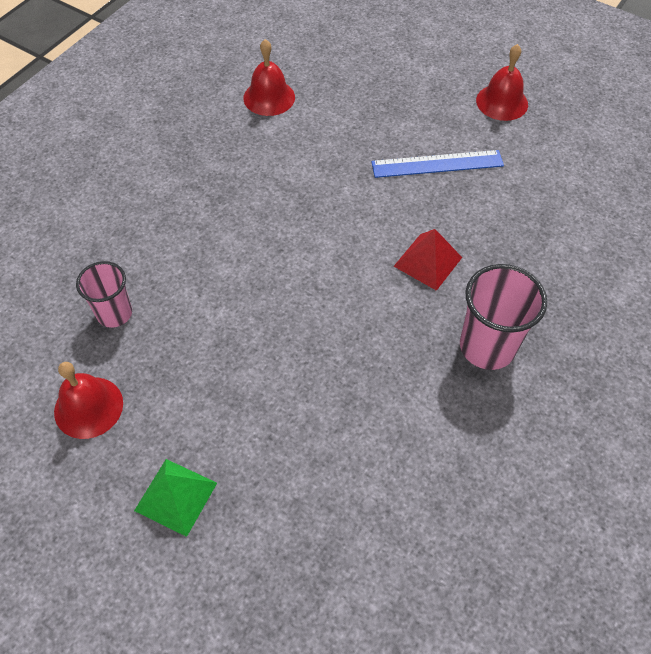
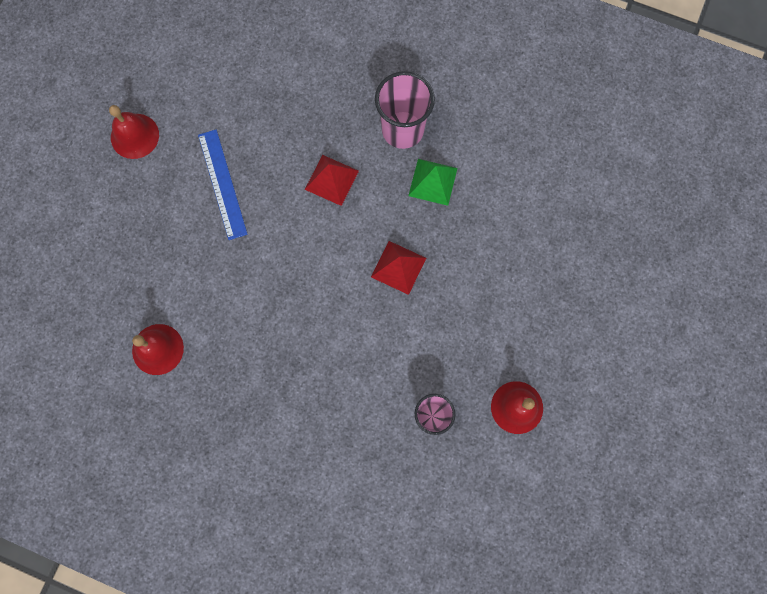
camera: 100 degrees left, 20 degrees up
(176, 496) = (568, 322): green pyramid -> green pyramid (432, 182)
(303, 311) = (398, 267): none -> red pyramid

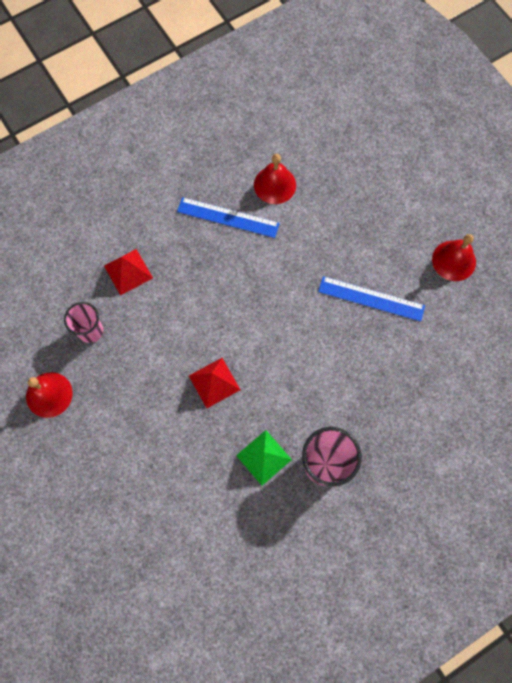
camera: 125 degrees right, 5 degrees down
(224, 370) = (228, 217): none -> blue ruler
(331, 180) = (319, 380): red pyramid -> red pyramid (128, 271)

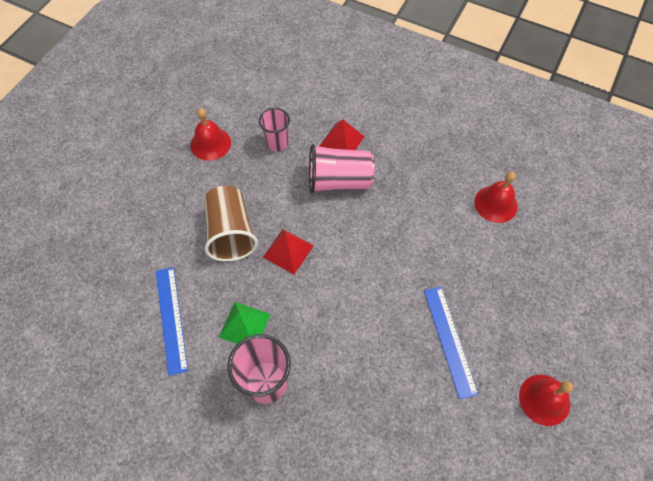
camera: 60 degrees right, 10 degrees down
(163, 424) = (231, 232): none -> brown cup
(170, 299) = (339, 181): none -> pink cup
(228, 217) = (439, 185): blue ruler -> blue ruler (171, 319)

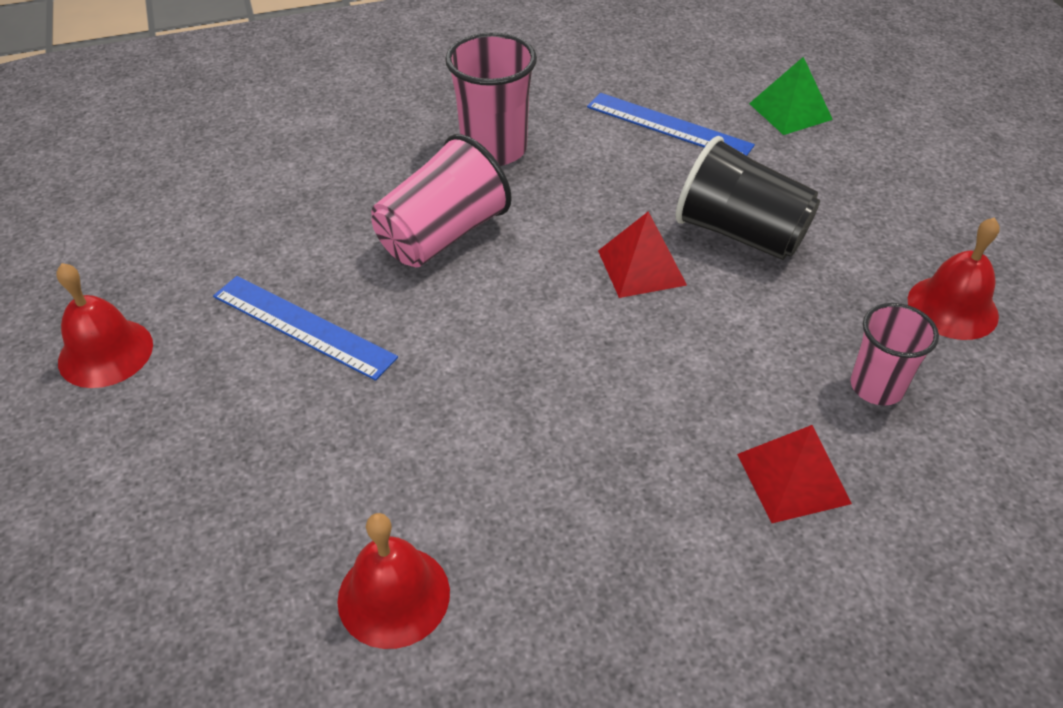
camera: 135 degrees right, 15 degrees down
(231, 232) = (740, 233): brown cup -> black cup
(244, 325) = (584, 171): green pyramid -> green pyramid (790, 111)
(339, 181) = (704, 408): pink cup -> pink cup (442, 235)

